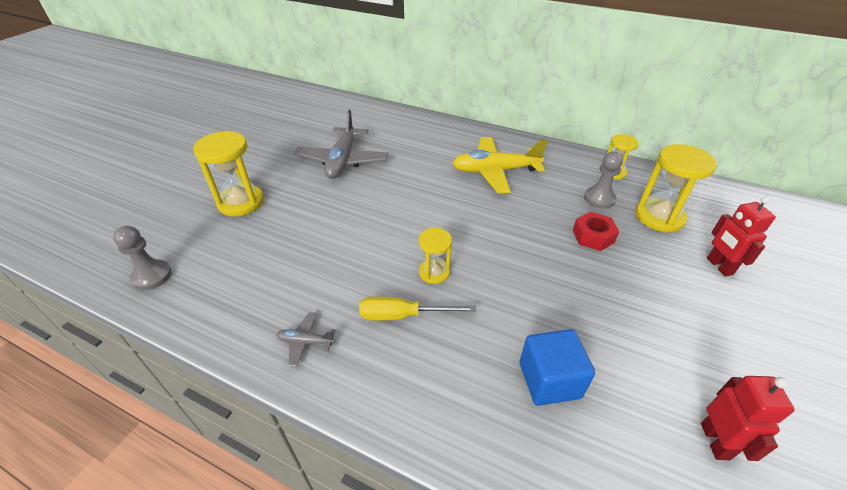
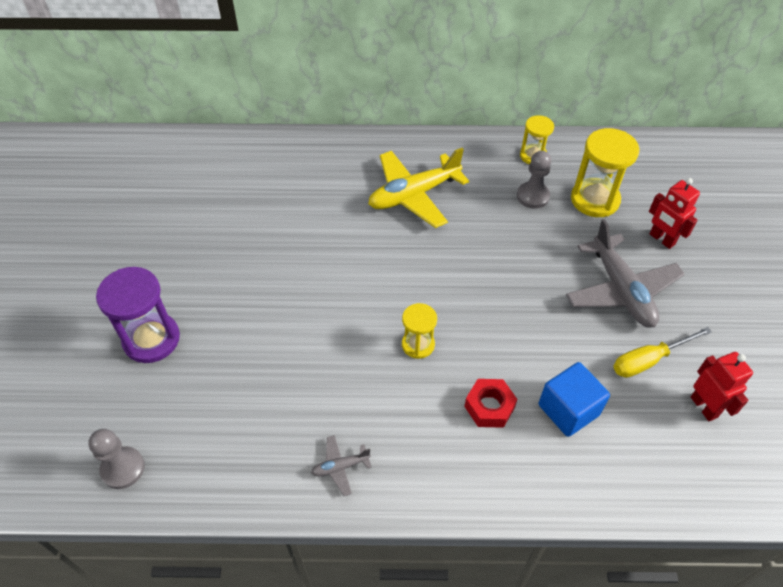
camera: 25 degrees left, 10 degrees up
(241, 202) = (151, 339): yellow hourglass -> purple hourglass
(342, 161) = (233, 238): grey plane -> grey plane (621, 290)
(403, 315) = (414, 402): yellow screwdriver -> yellow screwdriver (648, 360)
(593, 236) = (545, 245): red nut -> red nut (489, 407)

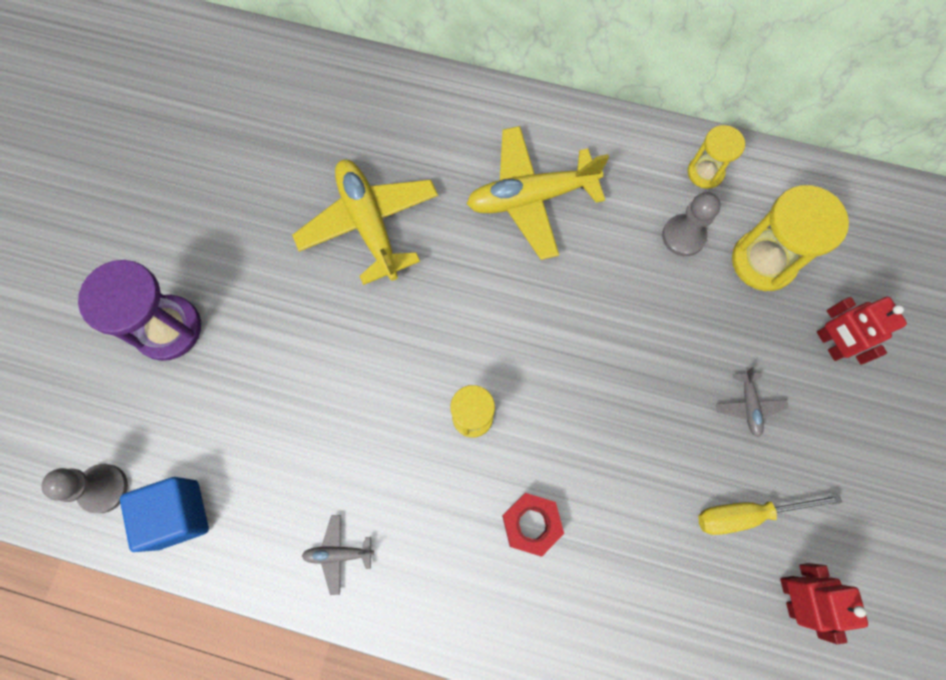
camera: 15 degrees right, 20 degrees up
(296, 236) = (369, 224): none -> yellow plane
(568, 410) = (624, 554): blue cube -> blue cube (178, 514)
(621, 290) = (748, 406): grey plane -> grey plane, size x0.45

